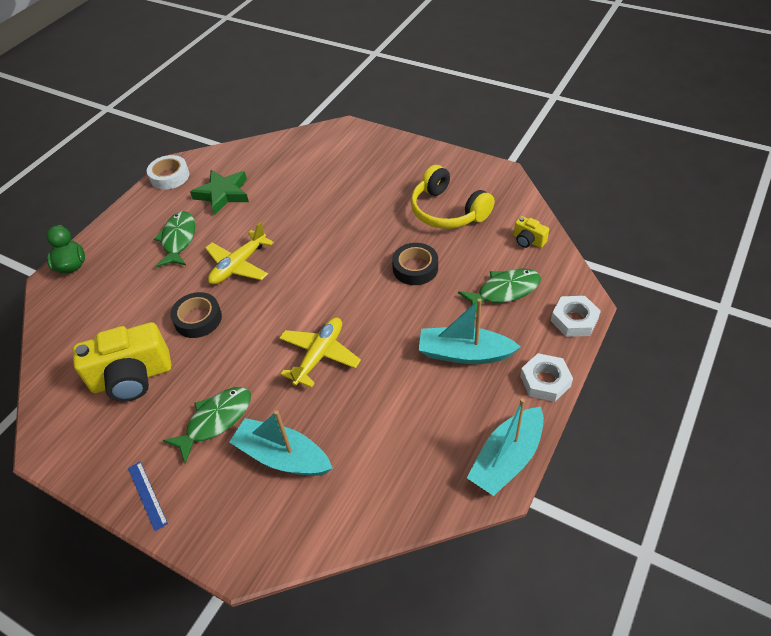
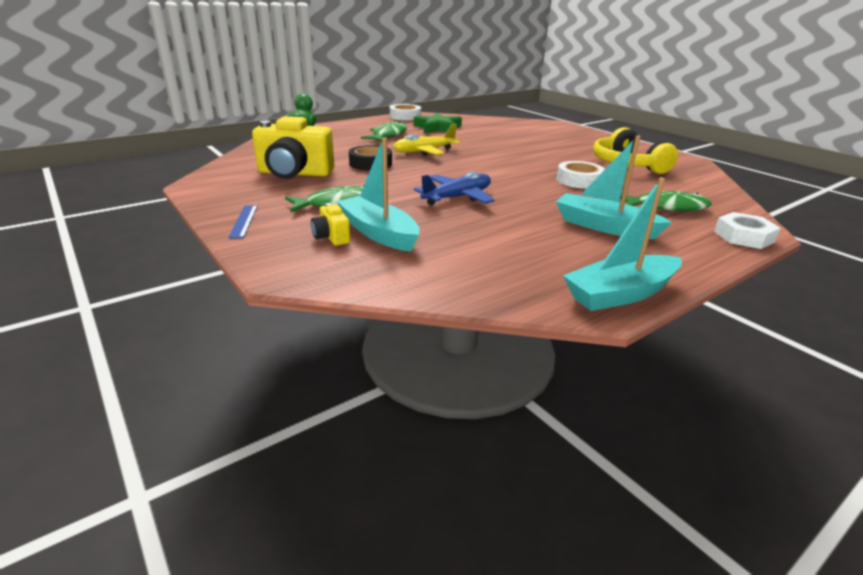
camera: 20 degrees right, 20 degrees down
(319, 355) = (457, 197): yellow plane -> blue plane
(415, 268) = (579, 180): black tape -> white tape
(528, 240) = (705, 190): yellow camera -> yellow camera (331, 237)
(545, 381) = (692, 261): white nut -> none

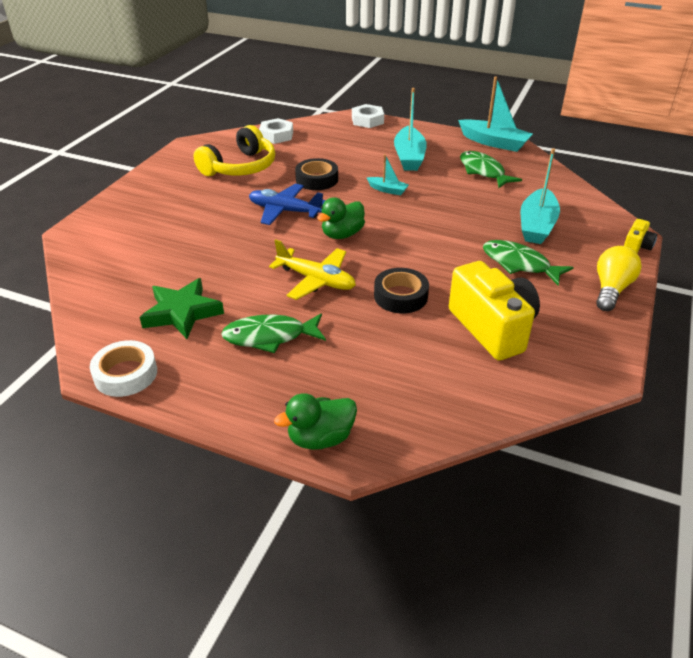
camera: 120 degrees left, 10 degrees up
(244, 221) = (611, 289): blue ruler -> yellow light bulb
(331, 237) = (570, 240): yellow camera -> yellow camera (636, 246)
(457, 197) = (429, 218): blue plane -> blue plane (285, 211)
(471, 168) = (342, 234): none -> green duck
(530, 198) = (387, 190): none -> turquoise boat
(579, 180) = (317, 179): white tape -> black tape
(666, 207) = (341, 143): green fish -> green fish (483, 171)
(702, 187) = (276, 135): none -> white nut

